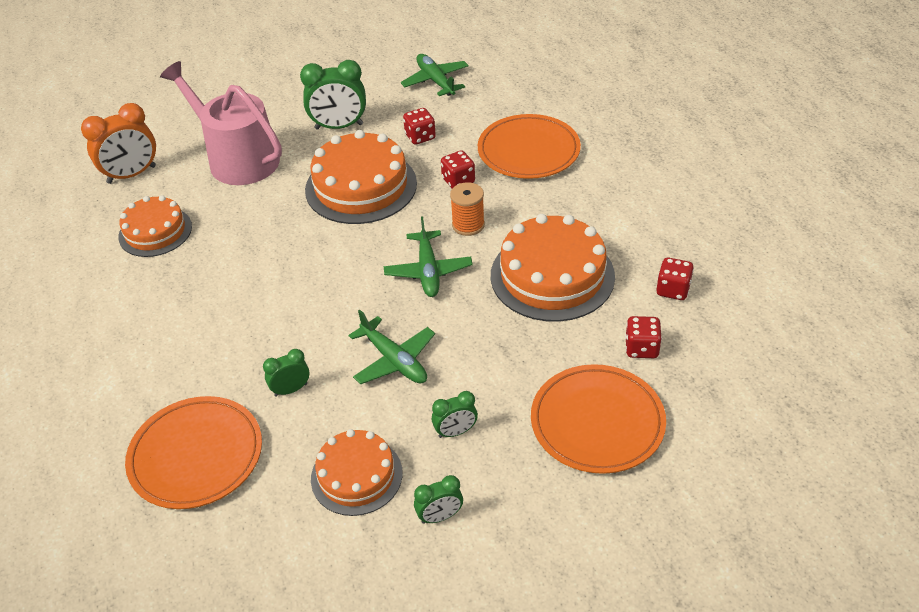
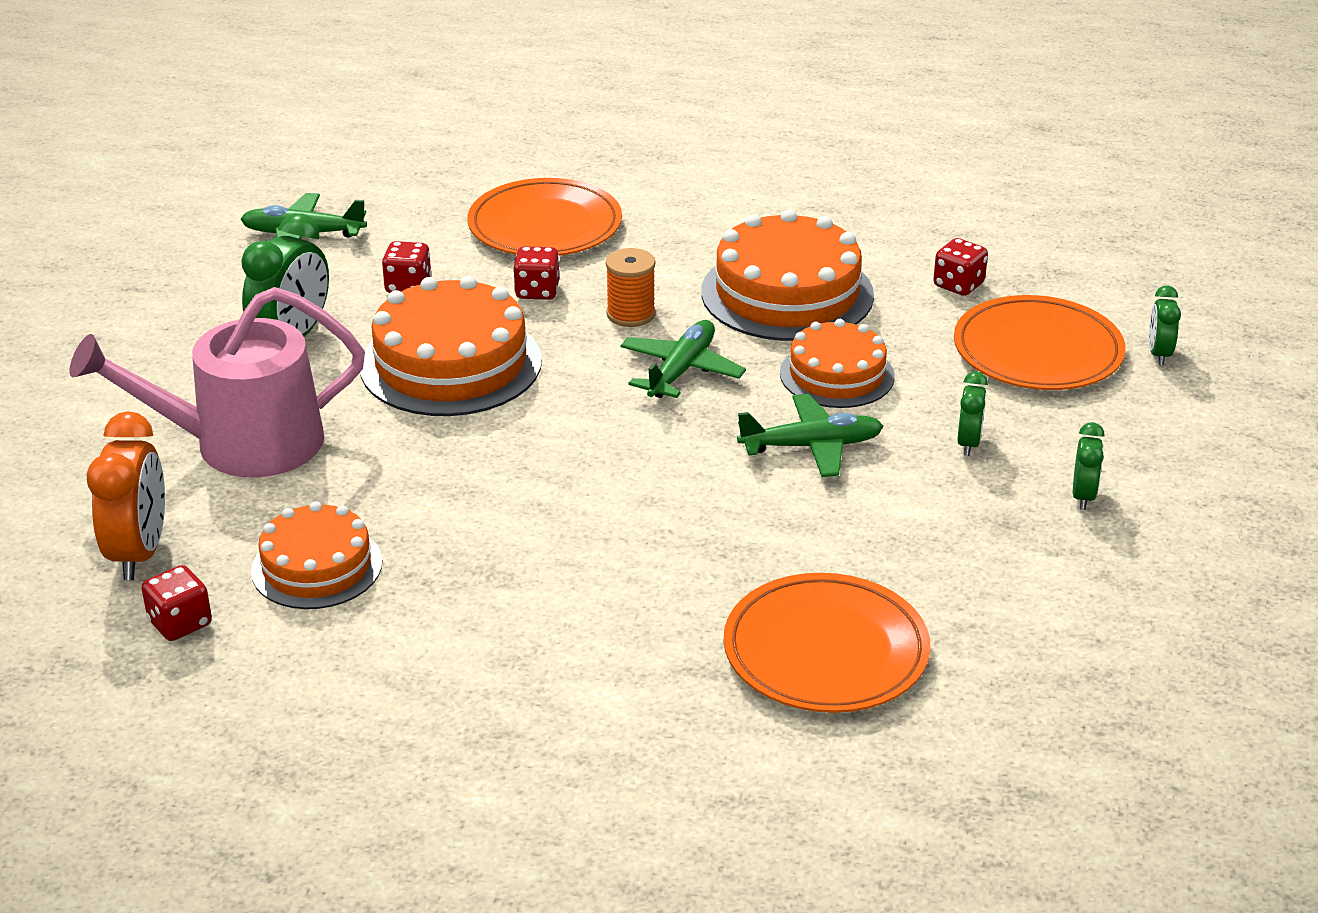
camera: 60 degrees left, 10 degrees down
(291, 389) = (783, 539): green clock -> green clock (1159, 354)
(356, 476) = (973, 534): orange cake -> orange cake (837, 375)
(428, 271) = (681, 370): green plane -> green plane turned 90 degrees counterclockwise
(673, 290) = (892, 234): red dice -> red dice (180, 623)

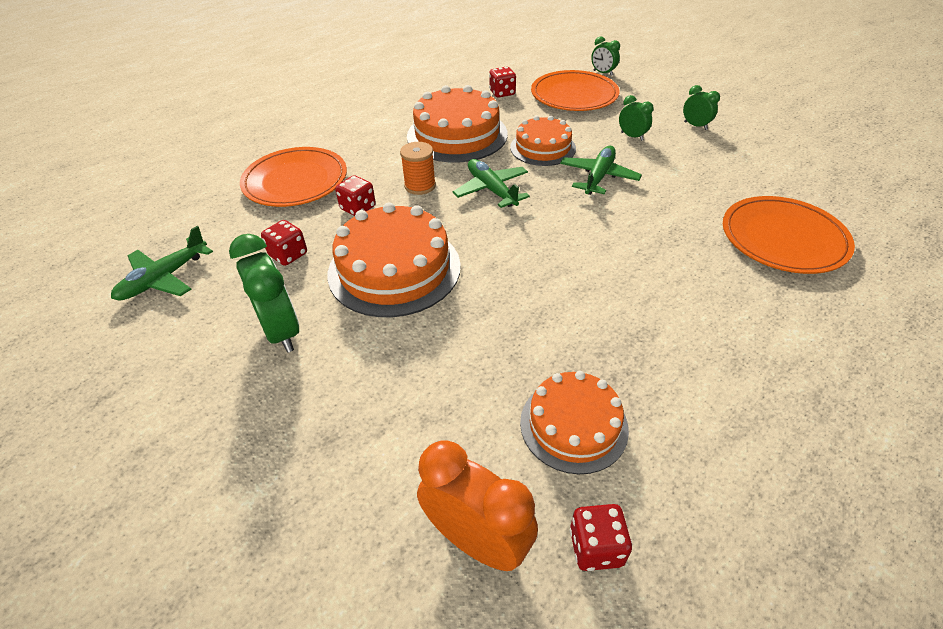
camera: 55 degrees left, 10 degrees up
(243, 444) = (384, 410): pink watering can -> none

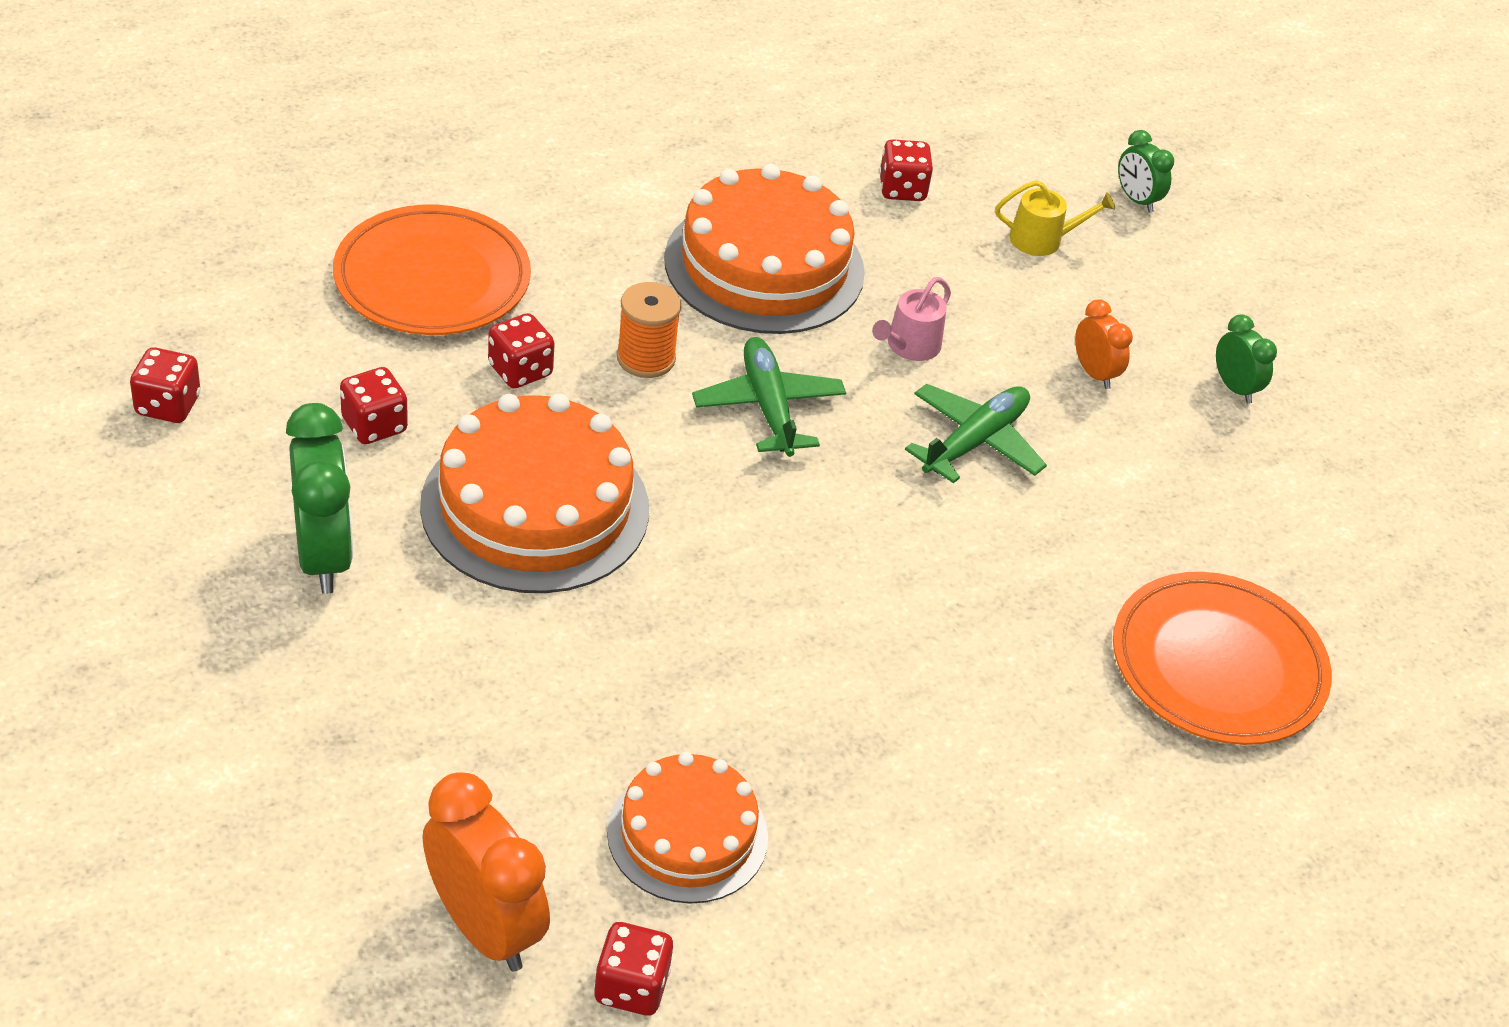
camera: 10 degrees right, 0 degrees up
(164, 278) = (168, 405): green plane -> red dice
(543, 148) = (909, 346): orange cake -> pink watering can
(574, 95) = (1042, 239): orange plate -> yellow watering can
(632, 136) = (1094, 373): green clock -> orange clock

